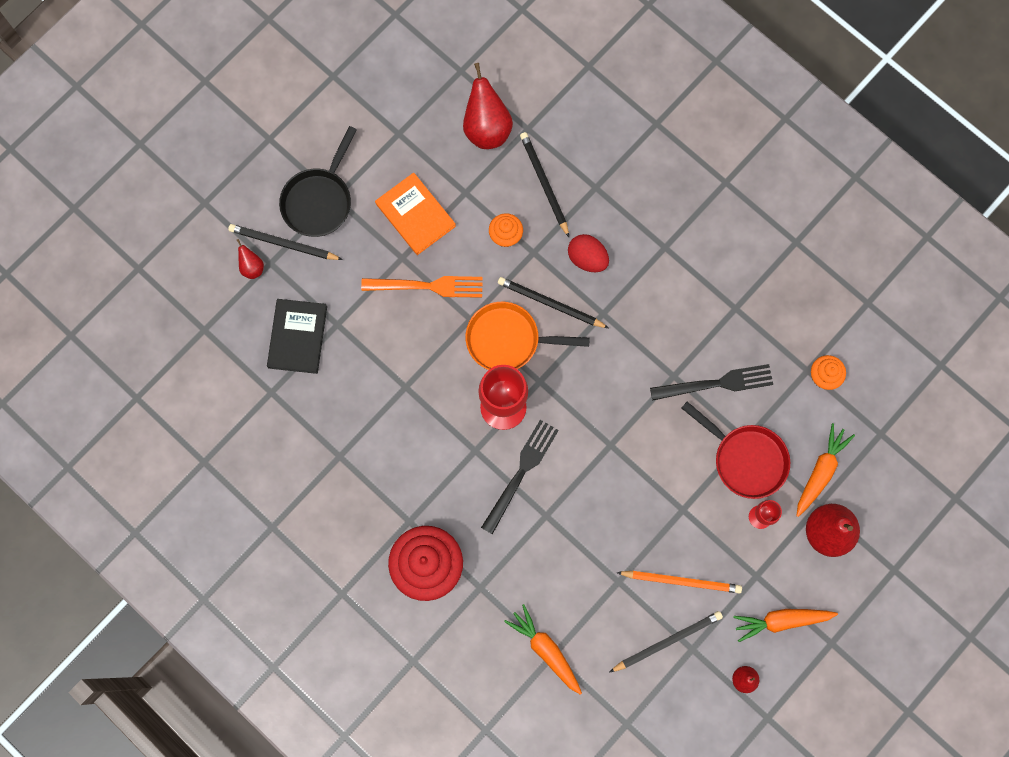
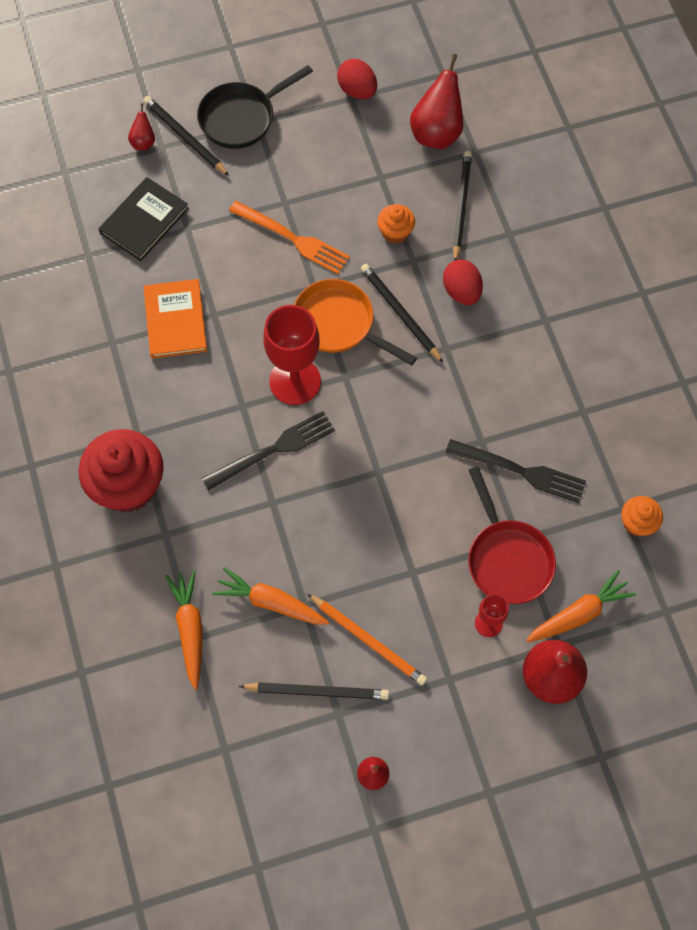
camera: 30 degrees right, 10 degrees down
(399, 124) = (357, 91): none -> red egg
(415, 215) = (322, 173): orange book -> orange book (175, 320)
(781, 621) = (448, 739): orange carrot -> orange carrot (270, 602)

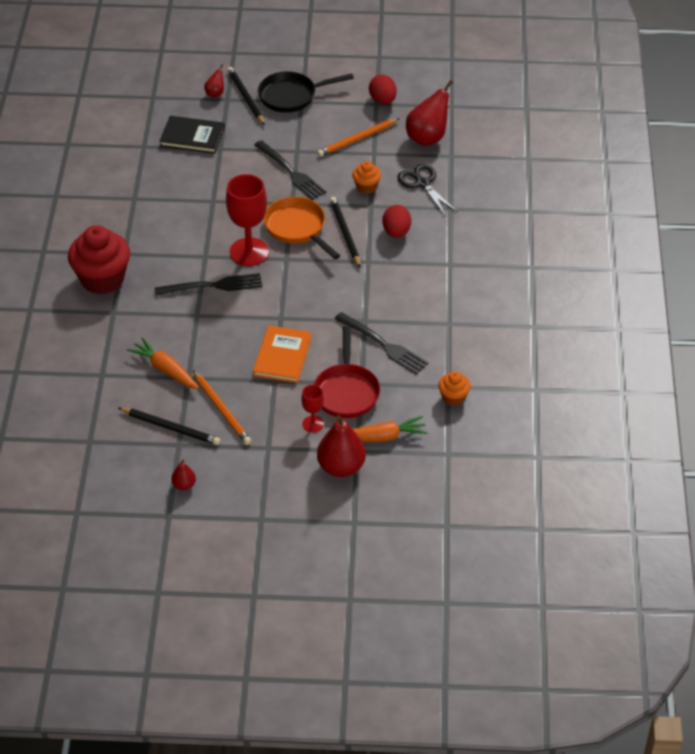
camera: 20 degrees right, 20 degrees down
(144, 221) = (192, 137): black book -> black book turned 45 degrees clockwise
(175, 320) = (184, 197): orange book -> orange book (282, 356)
(190, 629) = (101, 369): orange carrot -> none
(293, 239) = (291, 172): orange fork -> black fork
(352, 161) = (357, 139): none -> orange pencil
(461, 206) = (422, 184): black pencil -> black scissors

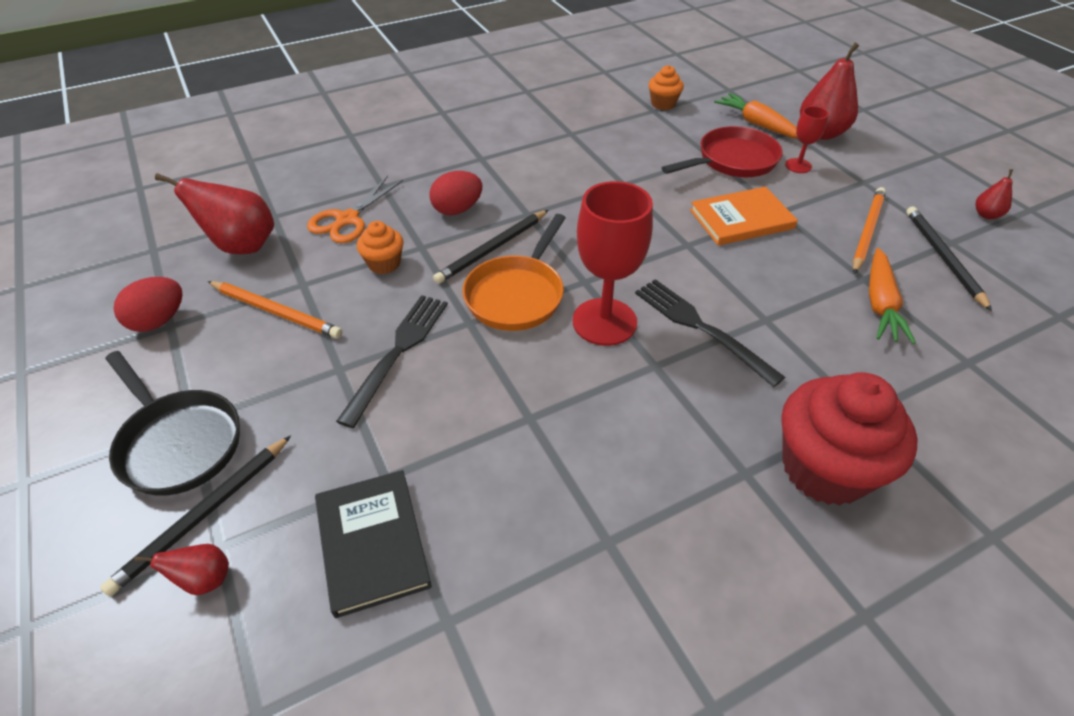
camera: 120 degrees left, 0 degrees up
(384, 345) = (644, 159): black fork -> none
(422, 184) = (347, 219): black scissors -> orange scissors

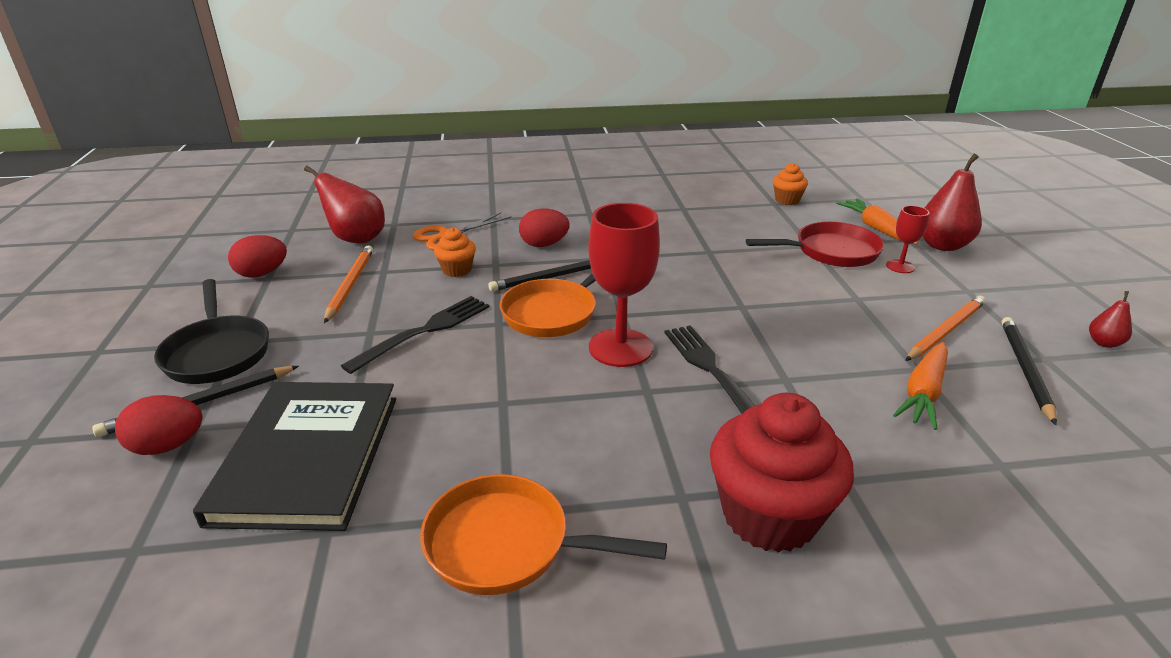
camera: 20 degrees right, 15 degrees down
(205, 579) = (168, 446): red pear -> red egg
(276, 311) = (350, 285): orange pencil -> orange pencil turned 135 degrees counterclockwise
(372, 543) = (308, 457): black book -> black book, size x1.55
(626, 575) = (507, 544): none -> orange pan
(741, 219) = (810, 297): orange book -> none

